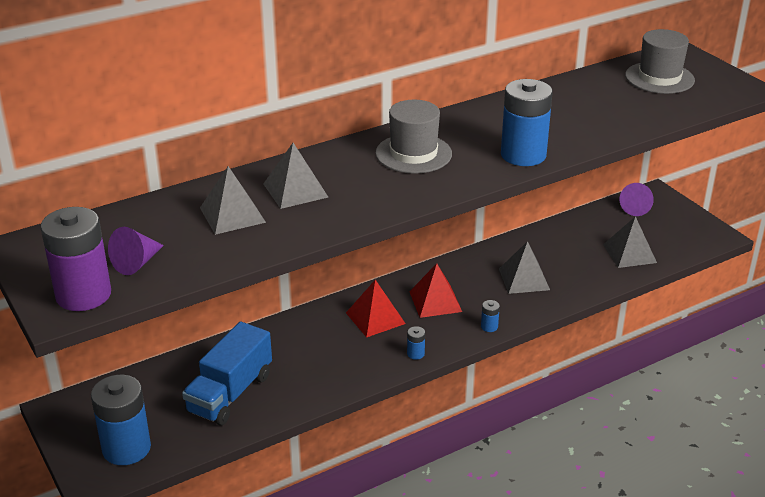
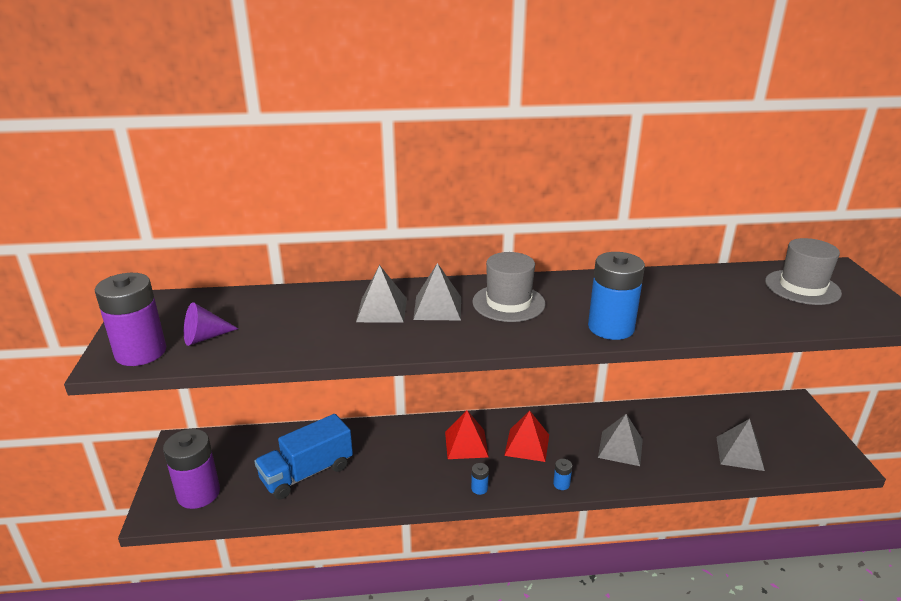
camera: 25 degrees right, 5 degrees down
(126, 448) = (198, 493): blue battery -> purple battery
(232, 215) = (314, 317): grey pyramid -> grey pyramid (438, 308)
(636, 208) = (768, 411): purple cone -> none

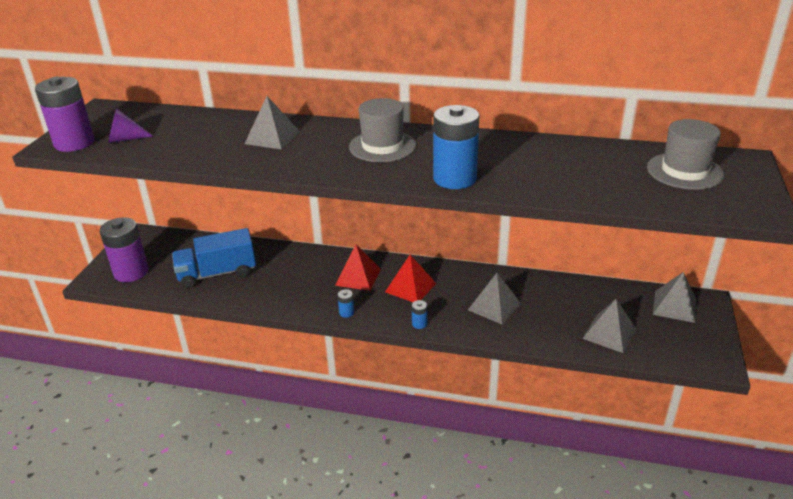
camera: 20 degrees right, 5 degrees up
(438, 308) = (319, 142): grey pyramid -> grey pyramid (674, 306)

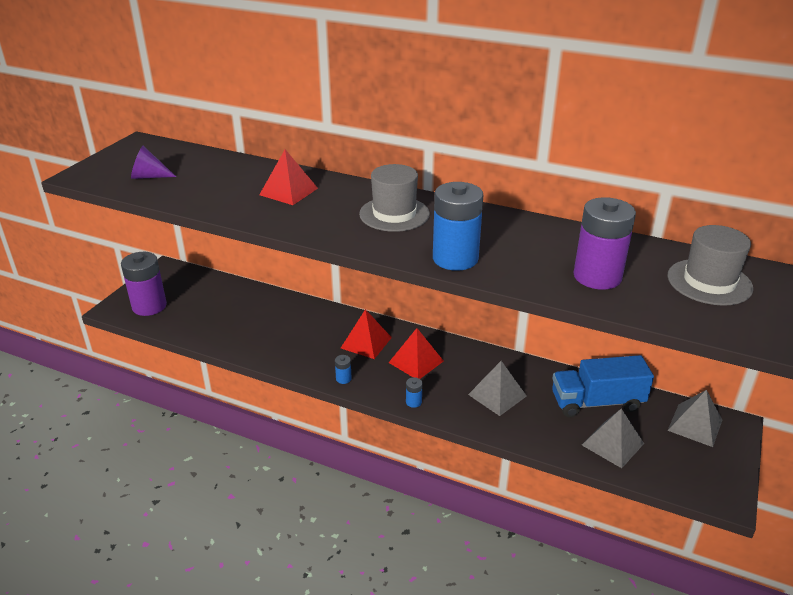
camera: 10 degrees right, 0 degrees up
(74, 143) = (101, 175): purple battery -> purple battery (597, 276)
(217, 273) = (229, 319): blue truck -> blue truck (597, 402)
(272, 137) = (289, 191): grey pyramid -> red pyramid

